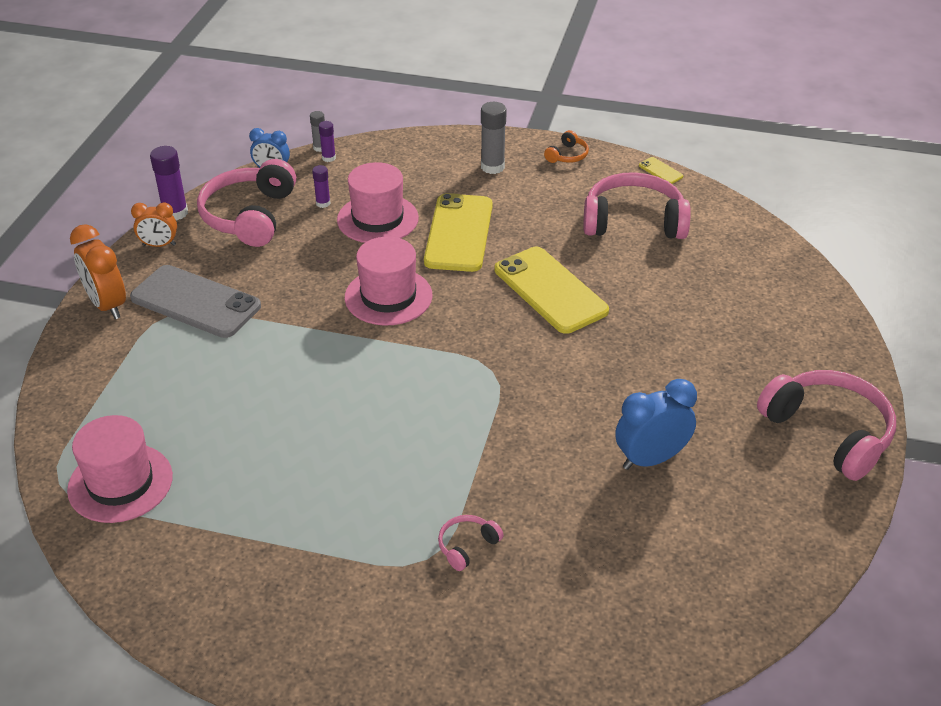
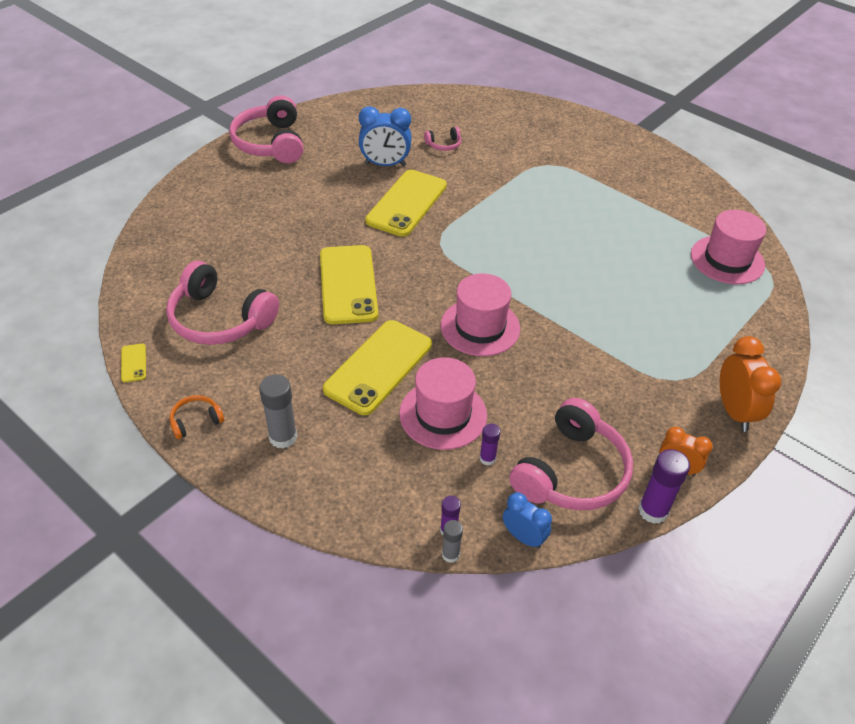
camera: 155 degrees left, 5 degrees up
(195, 302) = (650, 384): grey phone -> none
(467, 546) = (522, 162): pink headphones -> pink headphones (444, 145)
(572, 409) = (406, 203): none -> yellow phone

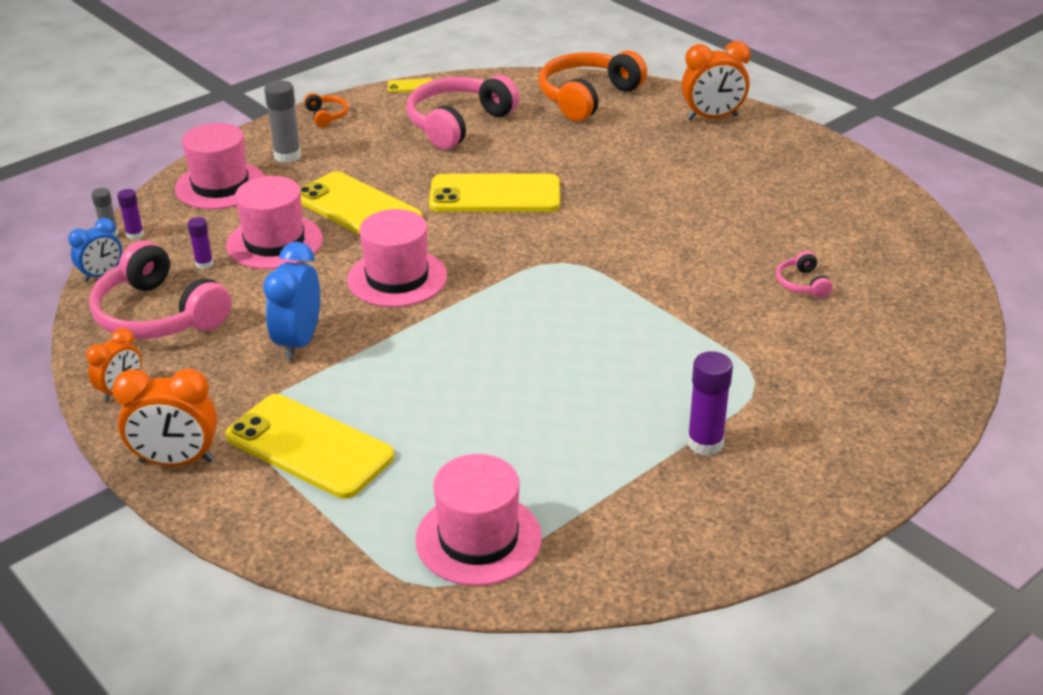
camera: 100 degrees right, 10 degrees down
(175, 242) = (587, 97): none -> orange headphones
(219, 176) = (712, 118): none -> orange clock
(271, 143) = (789, 149): pink headphones -> none
(346, 480) = (220, 185): none -> pink hat
(385, 164) = (744, 231): blue clock -> blue clock (298, 342)
(406, 203) = (651, 242): yellow phone -> yellow phone (309, 447)
(653, 511) = (79, 362): purple glue stick -> purple glue stick (705, 443)

